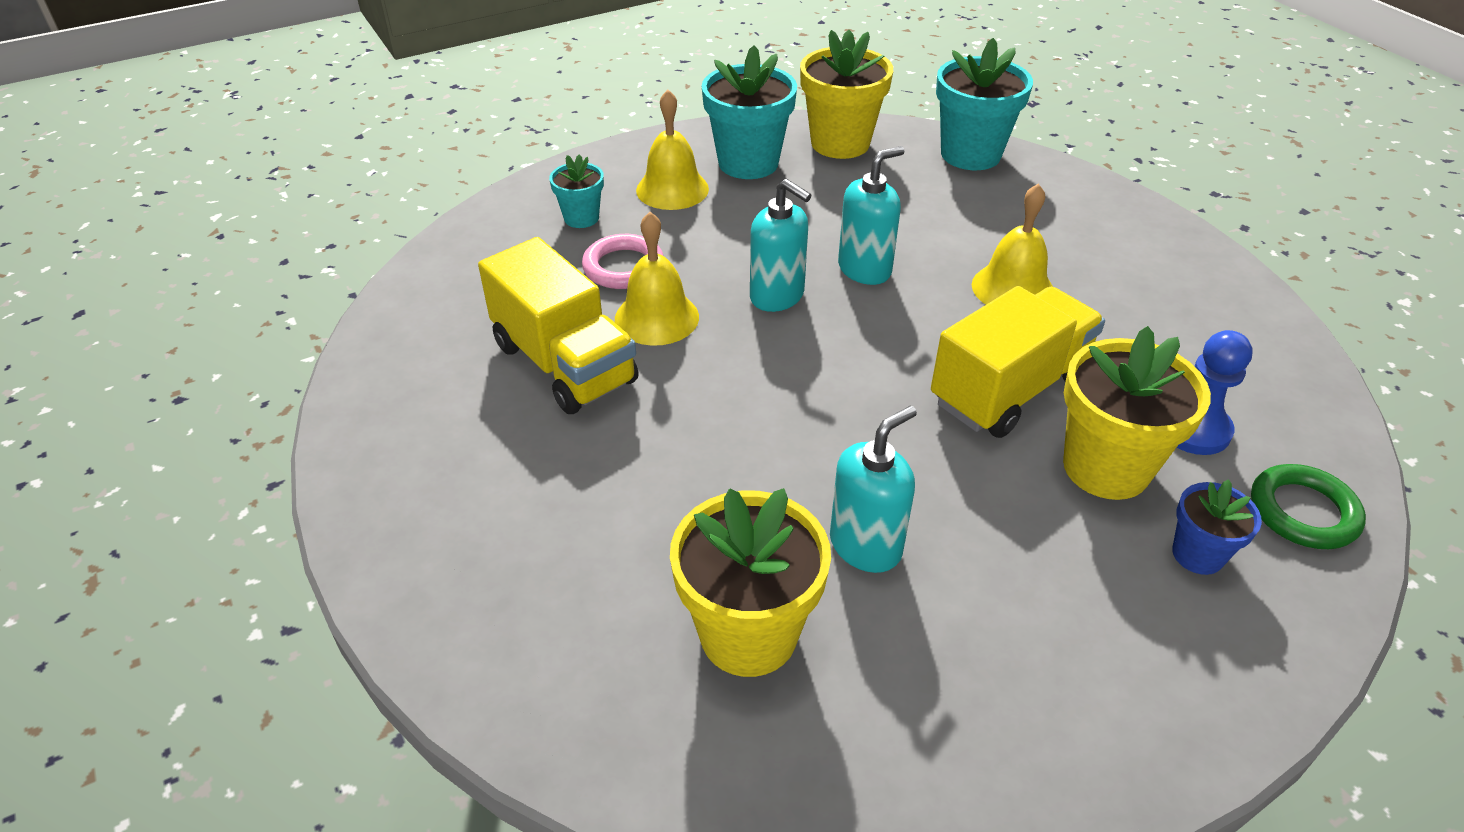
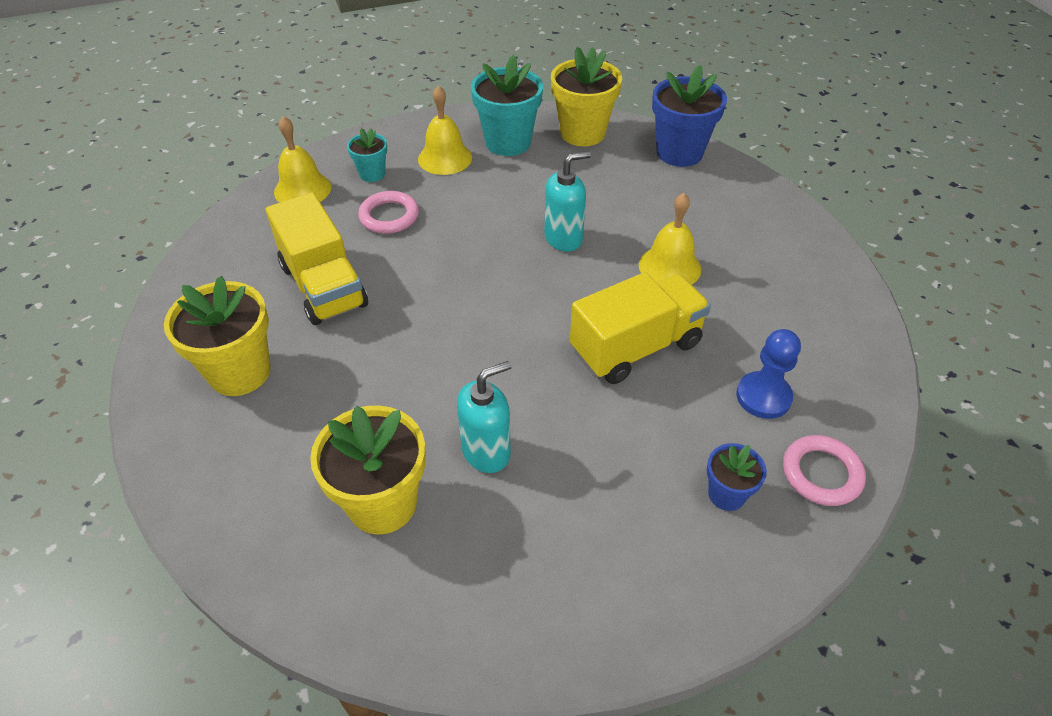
camera: 10 degrees right, 5 degrees up
(656, 317) = (399, 258): yellow bell -> yellow bell (302, 189)
(777, 296) = (491, 252): turquoise soap dispenser -> none
(970, 154) = (679, 153): turquoise flower pot -> blue flower pot
(1106, 468) = (684, 418): yellow flower pot -> yellow flower pot (240, 372)
(1303, 512) = (821, 473): green ring -> pink ring

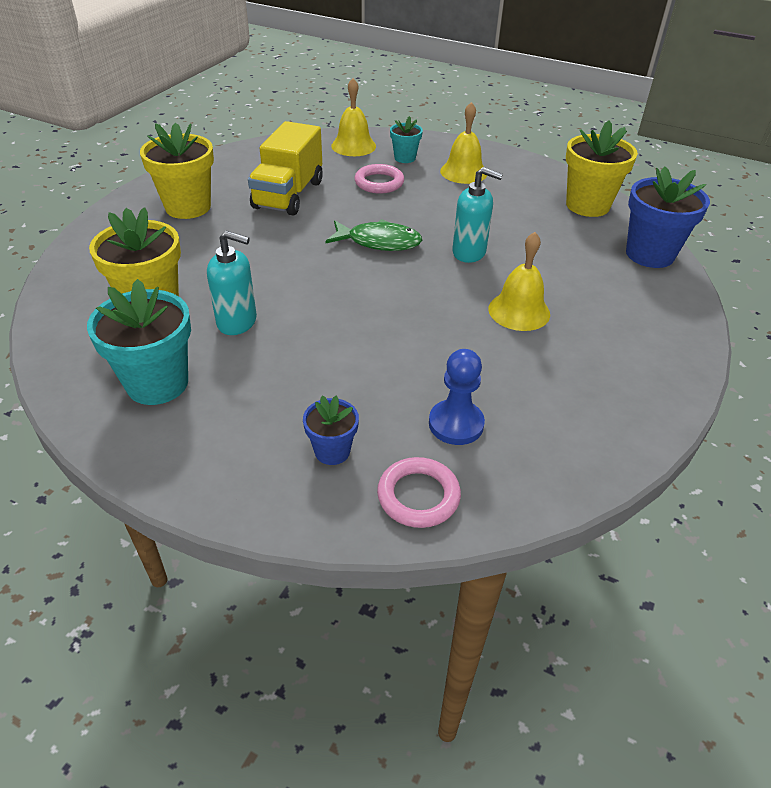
camera: 45 degrees right, 5 degrees down
(481, 279) = (379, 242): none -> green fish
(508, 142) = (521, 184): turquoise flower pot -> turquoise flower pot (157, 383)
(635, 347) = (414, 336): yellow truck -> none

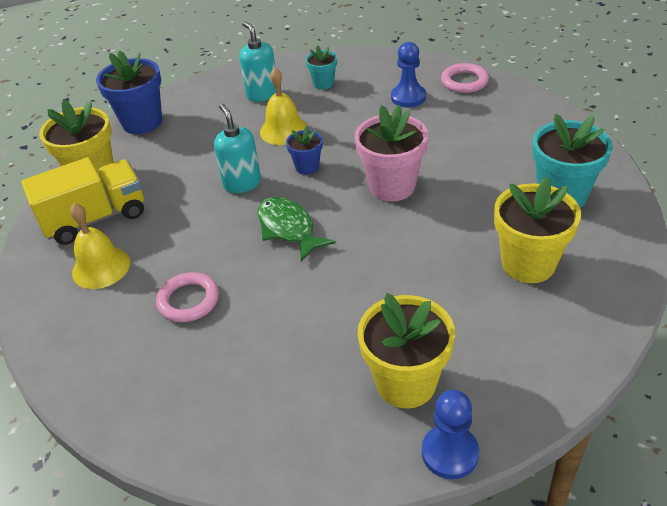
camera: 130 degrees left, 0 degrees up
(134, 194) = (450, 453): none -> blue pawn
(237, 322) = (471, 214): turquoise soap dispenser -> turquoise soap dispenser (262, 94)
(288, 195) = (288, 337): yellow truck -> yellow truck (95, 218)
(332, 451) = (486, 114): blue flower pot -> blue flower pot (307, 167)
(339, 311) = (392, 186): none -> pink flower pot
(353, 146) = (122, 384): yellow bell -> none
(405, 158) = (111, 324): turquoise flower pot -> turquoise flower pot (323, 83)

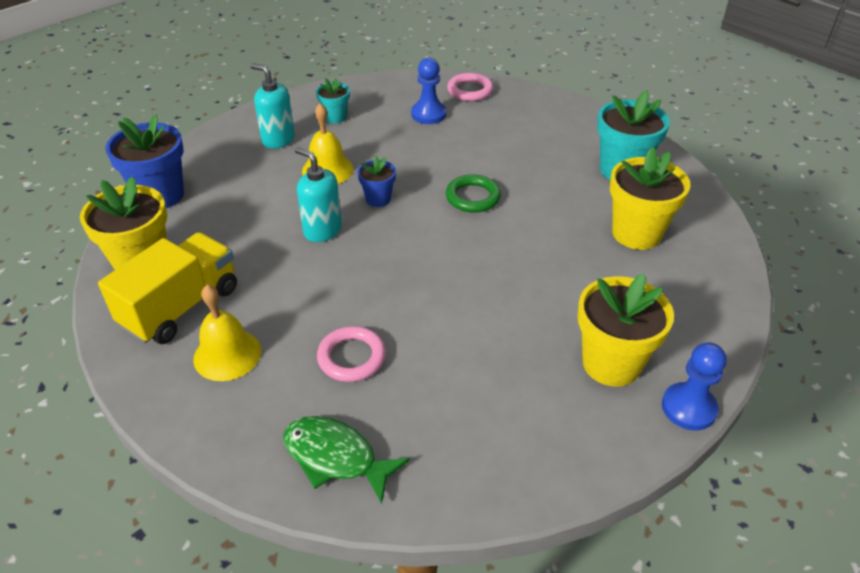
camera: 30 degrees left, 0 degrees up
(288, 229) = (403, 261): green fish -> green fish (336, 457)
(392, 186) = (473, 197): pink flower pot -> green ring

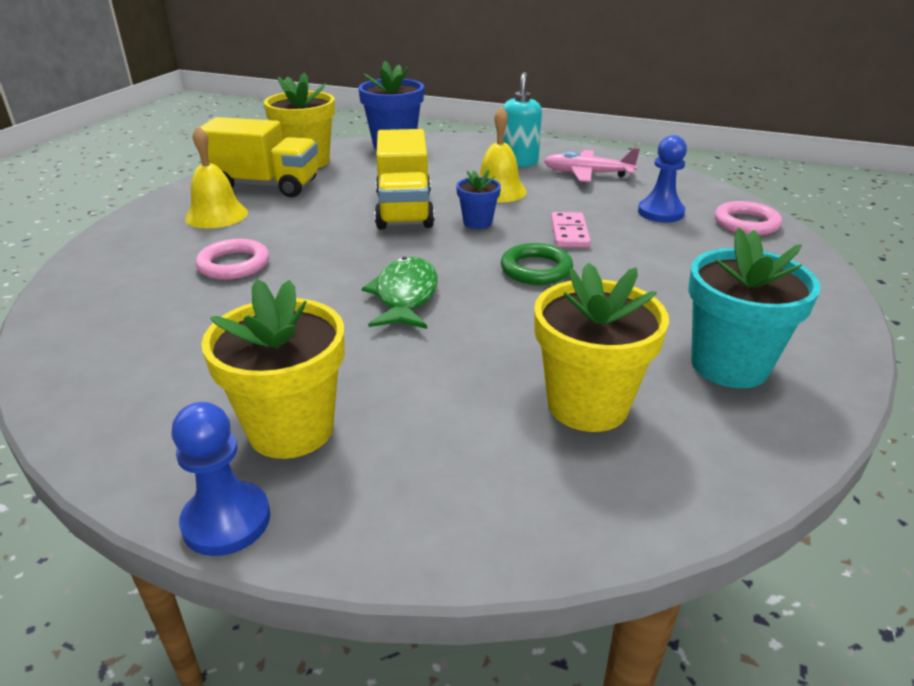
camera: 65 degrees right, 10 degrees down
(322, 230) = (404, 210): turquoise soap dispenser -> yellow truck
(335, 117) = (587, 174): turquoise flower pot -> pink plane
(336, 457) = (104, 287): green fish -> green fish (405, 296)
(429, 163) = (569, 233): none -> pink domino

